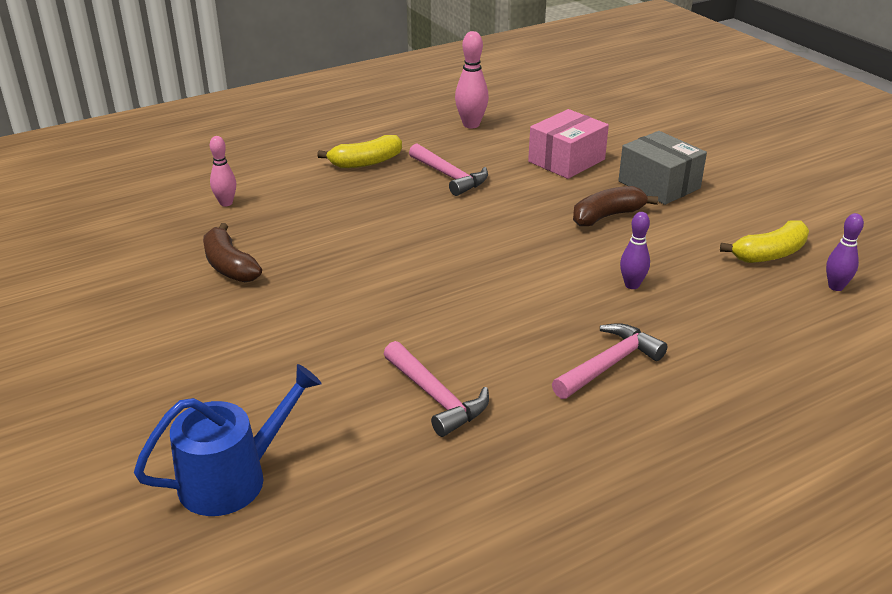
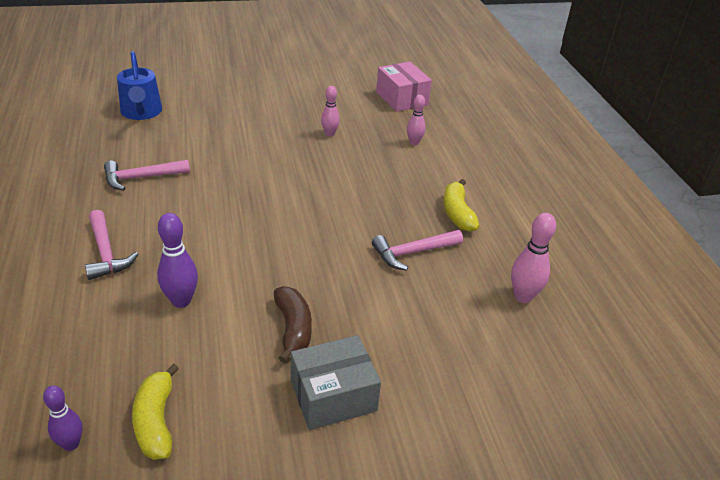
camera: 105 degrees right, 5 degrees up
(229, 266) = (329, 134): brown banana -> pink bowling pin
(566, 160) = (417, 341): pink box -> pink box (402, 98)
(632, 285) = (181, 301): purple bowling pin -> purple bowling pin, size x1.51

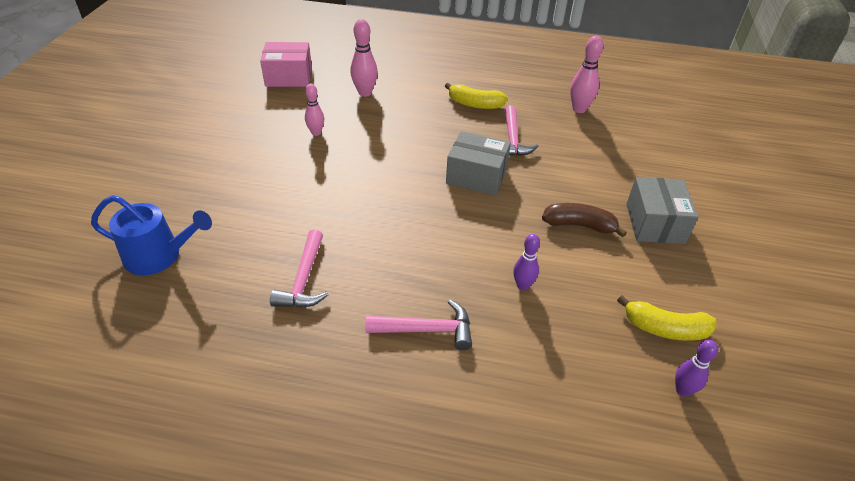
camera: 65 degrees left, 5 degrees up
(181, 301) = (522, 285): purple bowling pin -> purple bowling pin, size x0.66
(330, 239) = (476, 176): none -> grey box
(414, 142) = (365, 93): pink bowling pin -> pink bowling pin, size x1.51

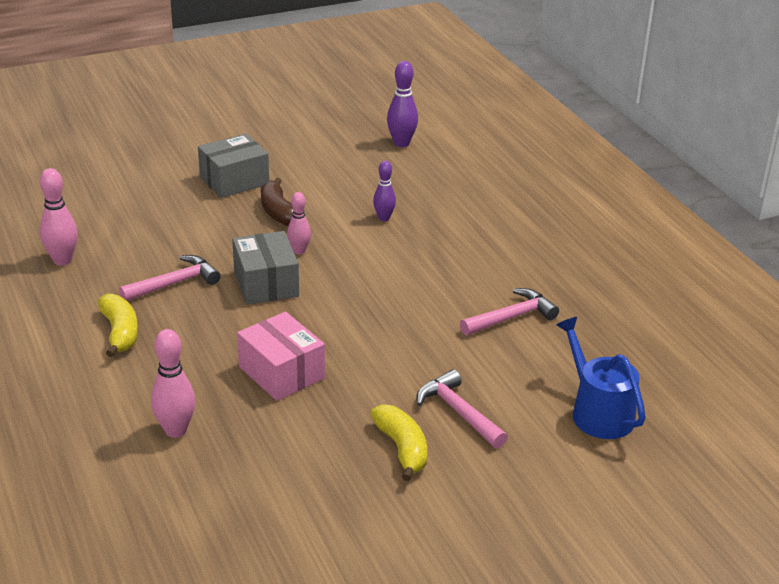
camera: 125 degrees left, 10 degrees down
(288, 77) = (200, 527): pink box -> pink box (281, 372)
(316, 133) = (307, 423): pink bowling pin -> pink bowling pin (299, 251)
(427, 330) = (479, 242): pink hammer -> pink hammer (458, 412)
(665, 328) = (354, 157): yellow banana -> yellow banana (402, 448)
(682, 390) = (401, 143): purple bowling pin -> purple bowling pin, size x1.51

